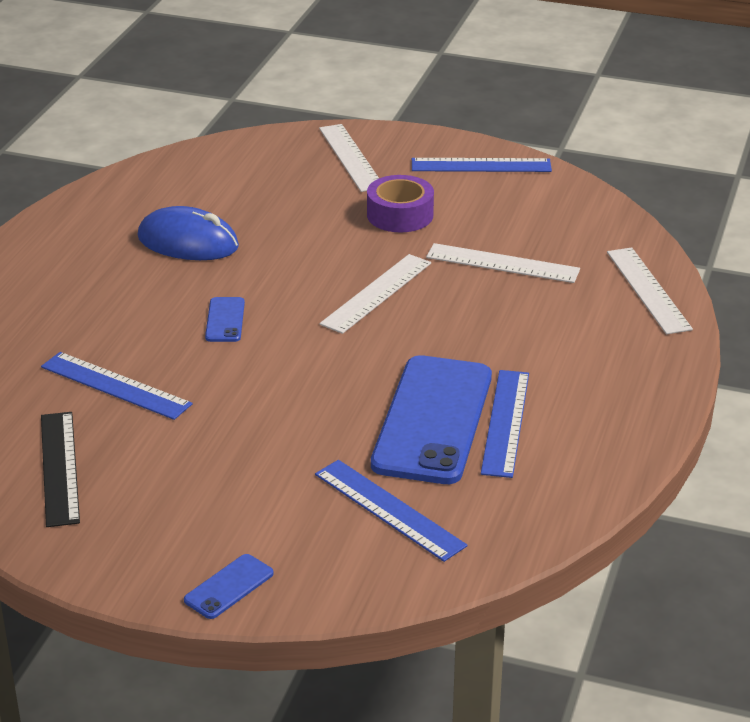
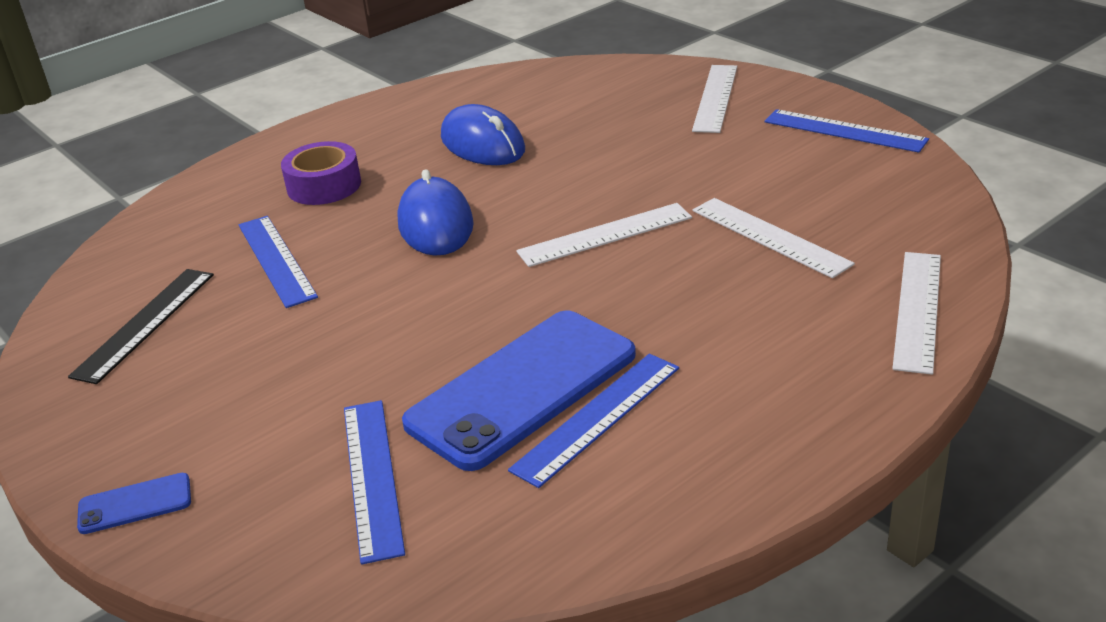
camera: 35 degrees right, 0 degrees up
(225, 320) = (435, 224): blue phone -> blue mouse
(400, 215) = (709, 162): purple tape -> purple tape (324, 186)

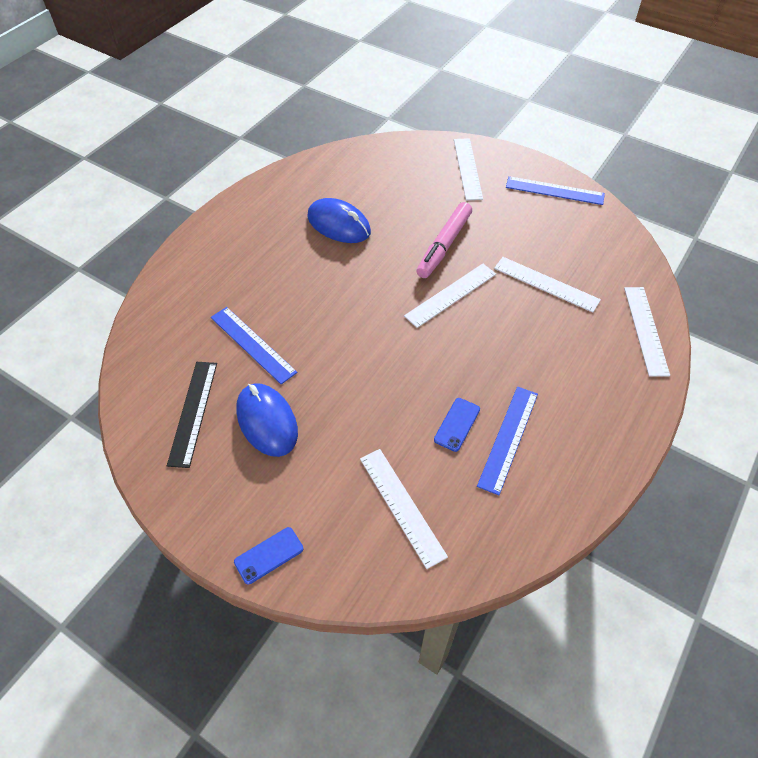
camera: 20 degrees left, 20 degrees up
(324, 186) = (250, 274): purple tape -> none
(372, 477) = (402, 506): blue ruler -> white ruler
(435, 224) = (342, 299): blue mouse -> blue mouse (267, 421)
(522, 388) = (457, 424): blue phone -> blue phone, size x0.42
(627, 178) = (444, 245): none -> pink marker

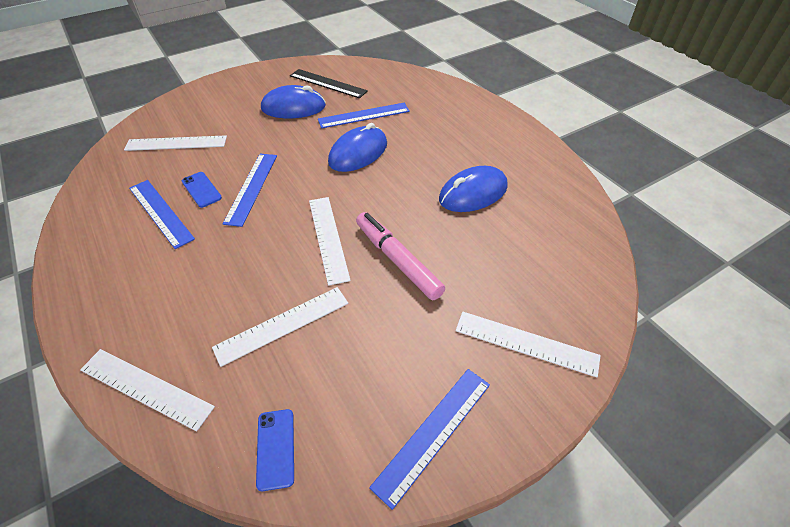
camera: 115 degrees right, 5 degrees down
(269, 555) = (207, 90): blue phone -> blue phone (275, 448)
(325, 321) = (358, 153): none -> blue mouse
(427, 382) = (251, 188): none -> blue ruler

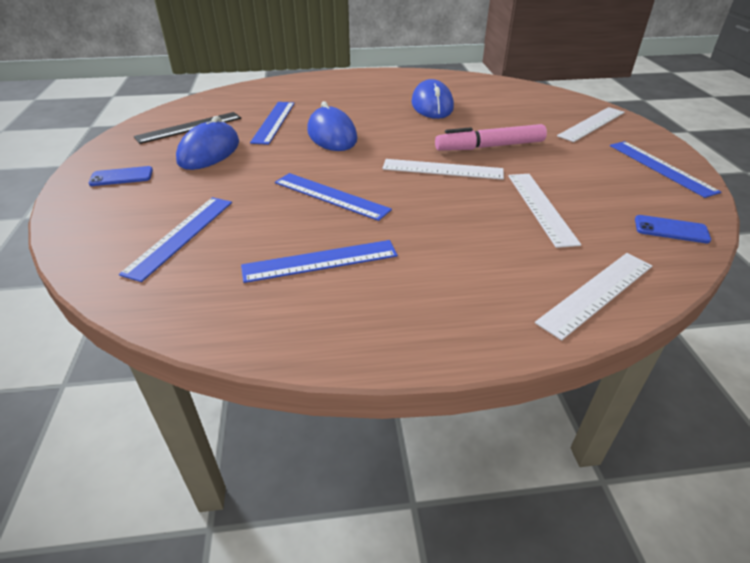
camera: 65 degrees left, 10 degrees down
(176, 143) = (181, 236): white ruler -> blue ruler
(201, 189) = (302, 227): blue phone -> blue phone (121, 177)

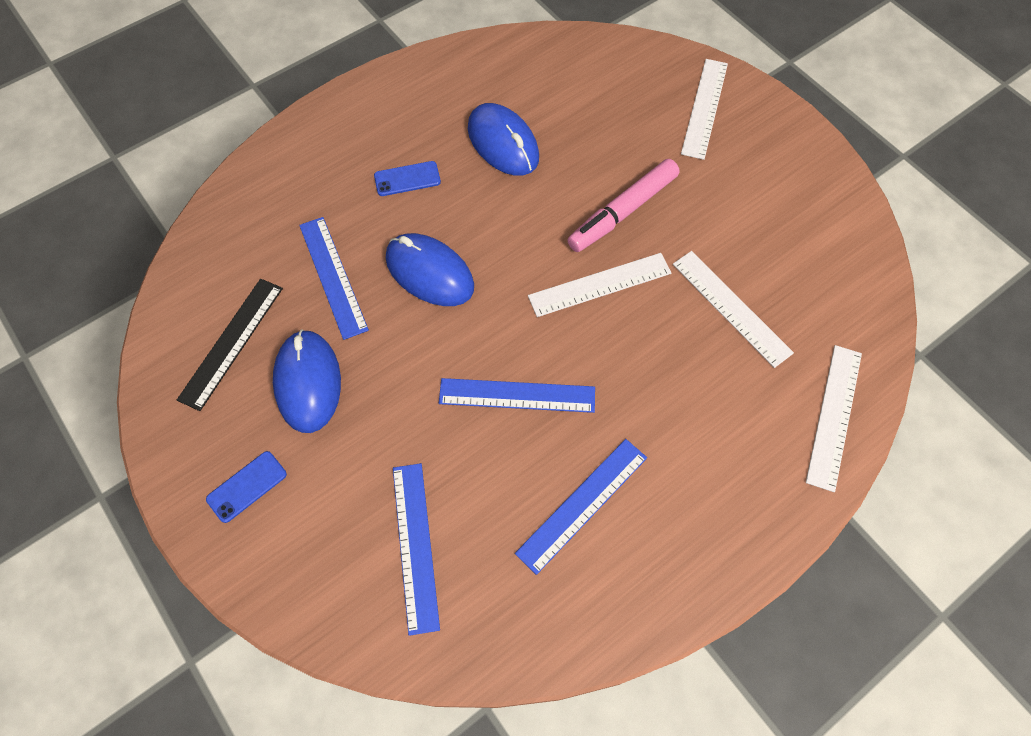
camera: 30 degrees left, 25 degrees up
(661, 167) = (807, 174): blue ruler -> none
(671, 230) = (855, 286): blue phone -> blue phone (407, 179)

